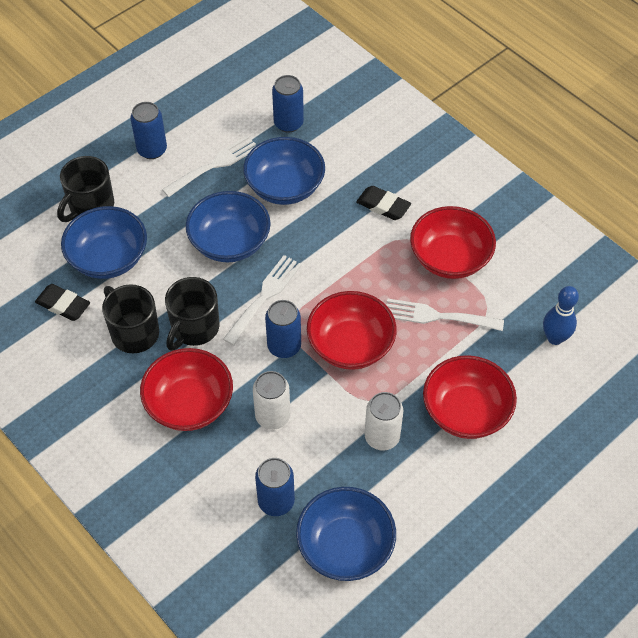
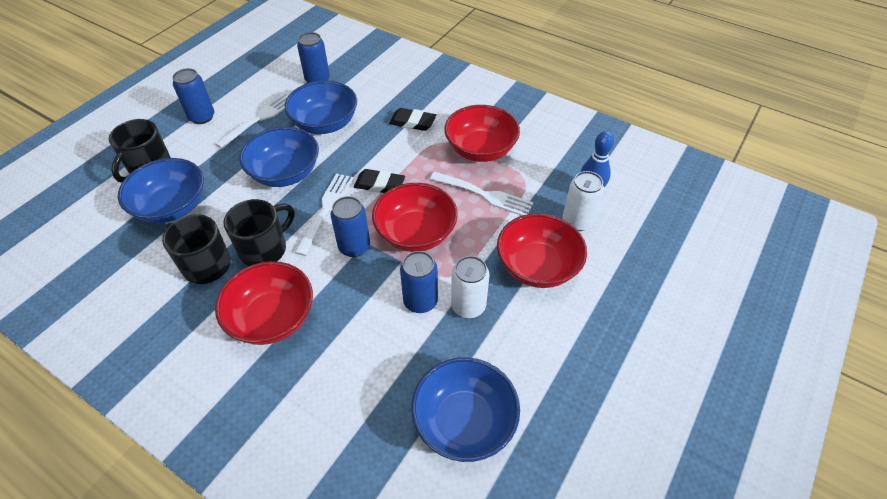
camera: 15 degrees left, 5 degrees down
(63, 305) = (130, 255): black eraser -> black eraser (379, 185)
(194, 328) = (265, 249): black mug -> black mug turned 150 degrees counterclockwise
(272, 416) = (358, 311): white can -> white can (577, 221)
(276, 501) = (381, 393): blue can -> blue can (420, 301)
(437, 316) = (485, 195): white fork -> white fork turned 150 degrees counterclockwise

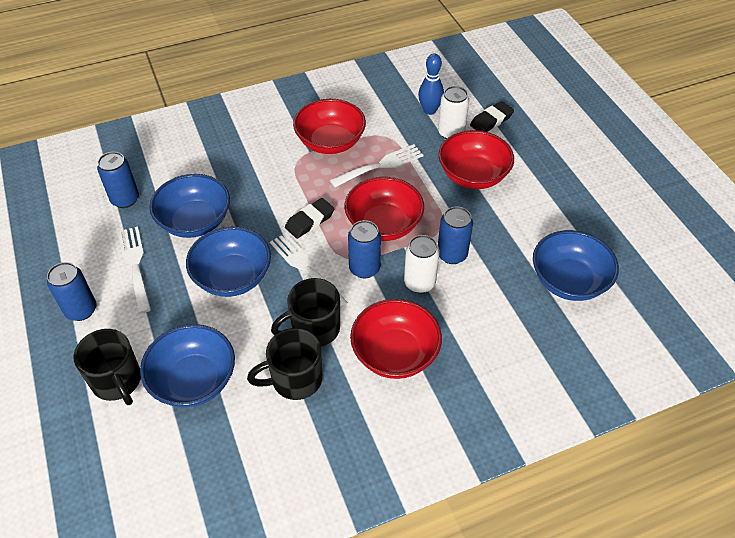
camera: 55 degrees left, 0 degrees up
(265, 249) = (314, 329): black mug -> black mug turned 105 degrees counterclockwise
(412, 122) = (256, 165): black eraser -> black eraser (491, 120)
(468, 306) = (477, 230): white can -> white can (419, 283)

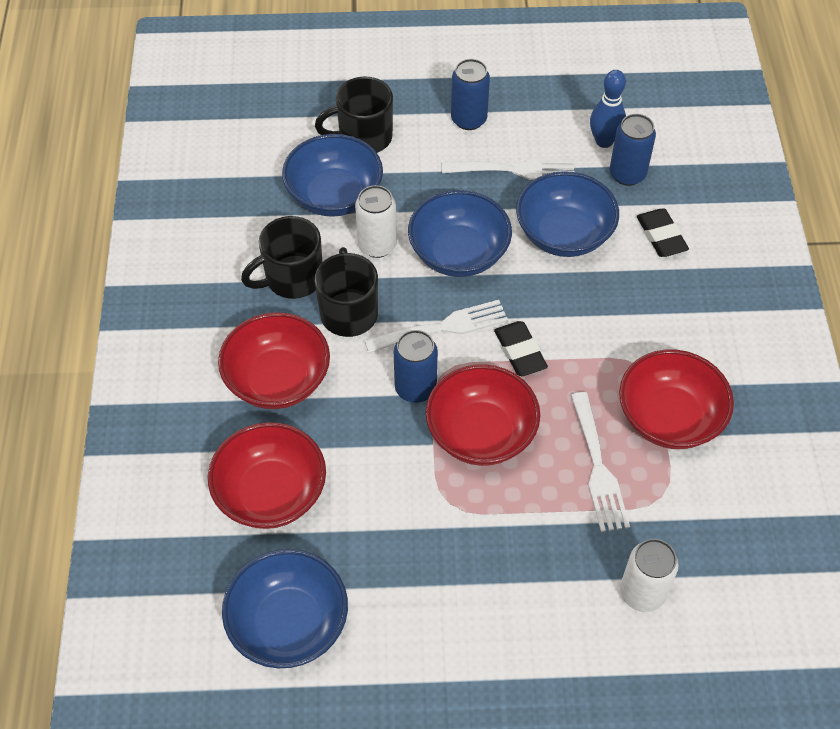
camera: 110 degrees right, 5 degrees up
(295, 379) = (292, 279): black mug -> black mug turned 120 degrees counterclockwise
(419, 283) = (366, 441): white can -> white can (377, 245)
(429, 110) = (707, 582): blue bowling pin -> blue bowling pin (604, 141)
(452, 254) = (396, 496): blue can -> none
(473, 175) = (535, 586): red bowl -> red bowl (271, 493)
(491, 120) = (655, 670): black eraser -> black eraser (661, 236)

